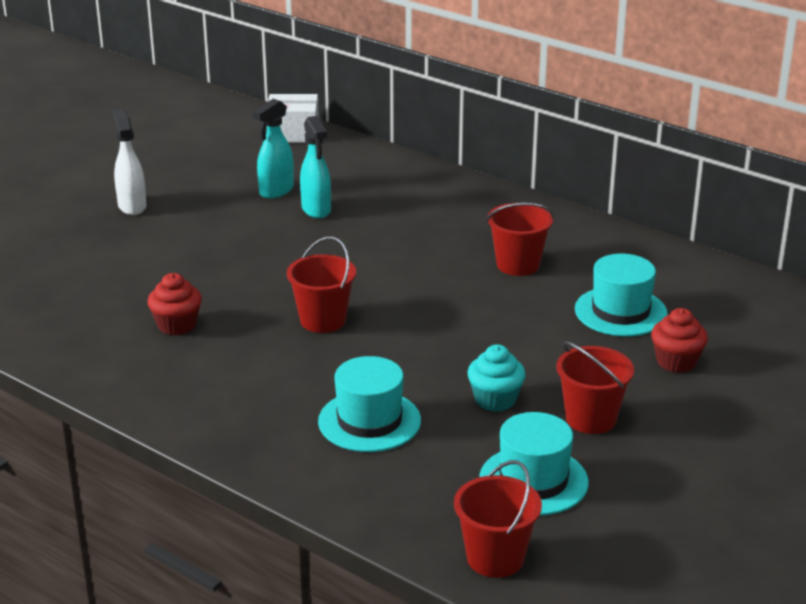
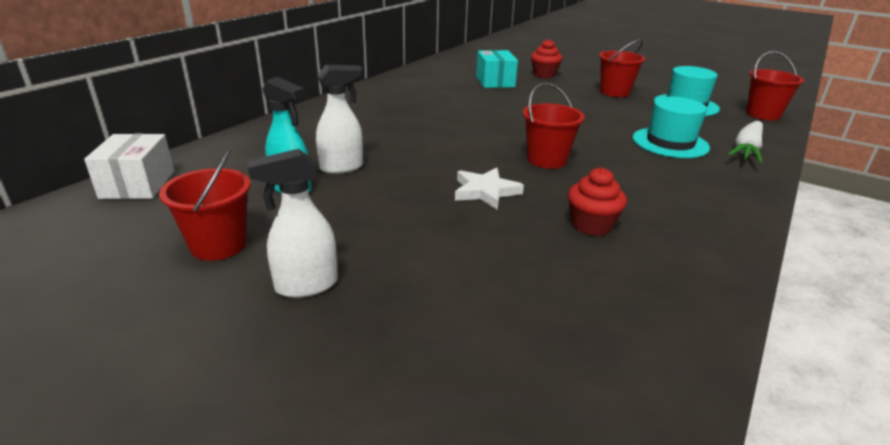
camera: 95 degrees left, 0 degrees up
(253, 278) = (485, 191): none -> white star
(316, 210) = (342, 167): turquoise spray bottle -> white spray bottle
(340, 482) = (746, 150): none -> white carrot
(495, 400) = (614, 111): turquoise cupcake -> none
(518, 265) = (441, 101): red bucket -> red bucket (218, 245)
(620, 312) = (495, 82): turquoise hat -> turquoise box

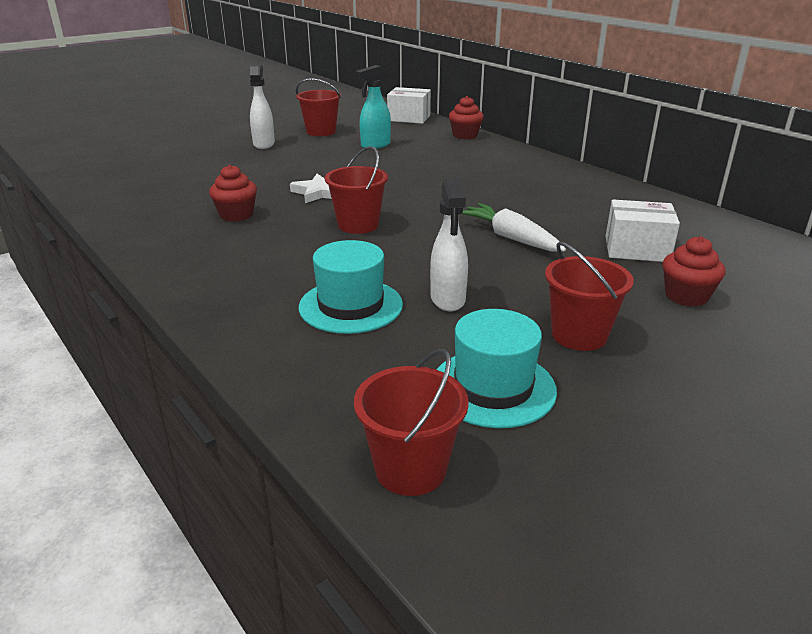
camera: 110 degrees right, 0 degrees up
(238, 142) = (465, 135): none -> red cupcake
(342, 167) = (398, 158): white spray bottle -> white spray bottle (448, 300)
(495, 82) = (637, 249): turquoise box -> white box
(746, 150) = (287, 356): white carrot -> white carrot (510, 237)

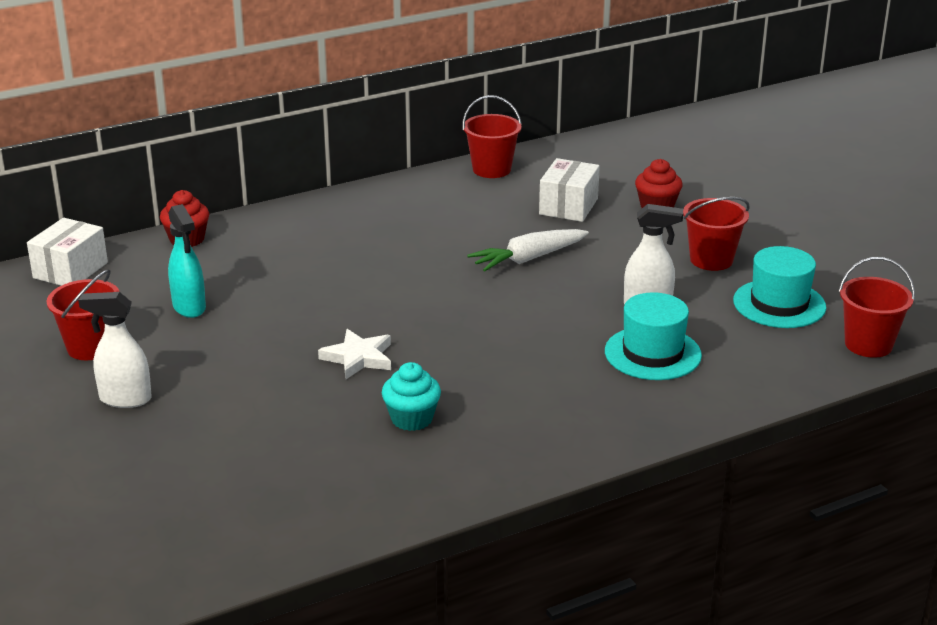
camera: 80 degrees left, 0 degrees up
(236, 215) = (411, 419): red cupcake -> turquoise cupcake
(358, 225) = (470, 338): red bucket -> red bucket (491, 169)

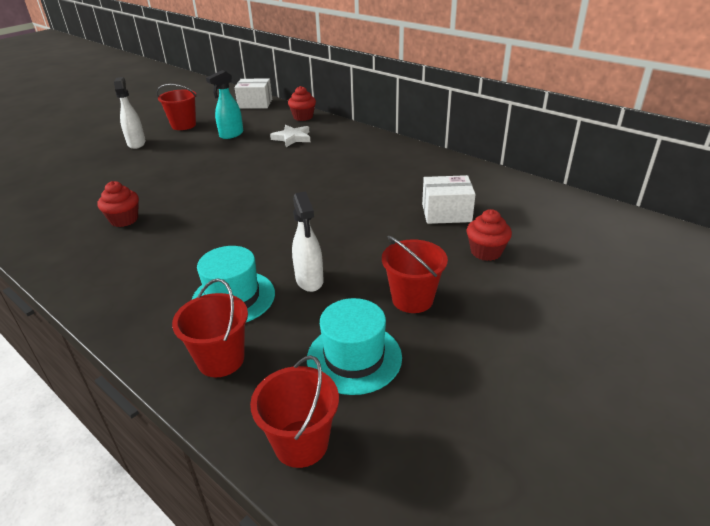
camera: 70 degrees right, 5 degrees up
(358, 358) = (192, 188): white star -> white star (292, 138)
(411, 419) = (124, 220): turquoise cupcake -> red cupcake
(491, 169) = (473, 173): red bucket -> red bucket (221, 359)
(528, 259) = (350, 214): white carrot -> none

